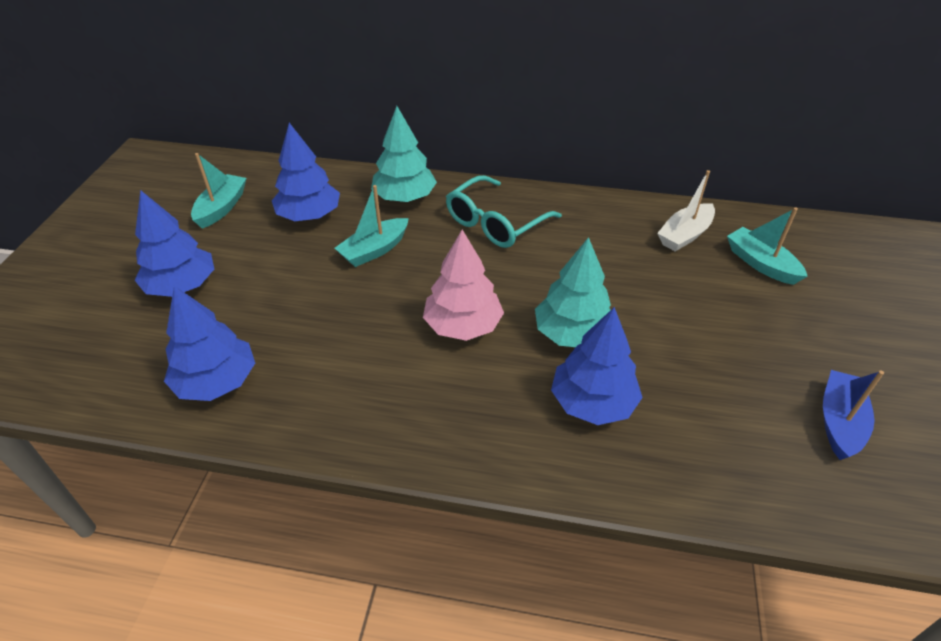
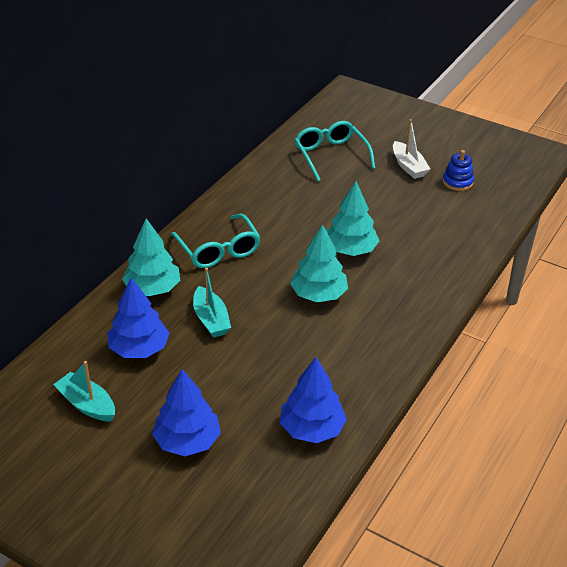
camera: 70 degrees left, 5 degrees down
(463, 325) = (318, 294): pink tree -> turquoise tree
(593, 402) = (408, 260): blue tree -> none
(684, 235) = (286, 173): white boat -> white boat (408, 166)
(761, 264) = (330, 155): turquoise boat -> turquoise glasses
(839, 422) = (457, 182): blue boat -> blue stacking toy

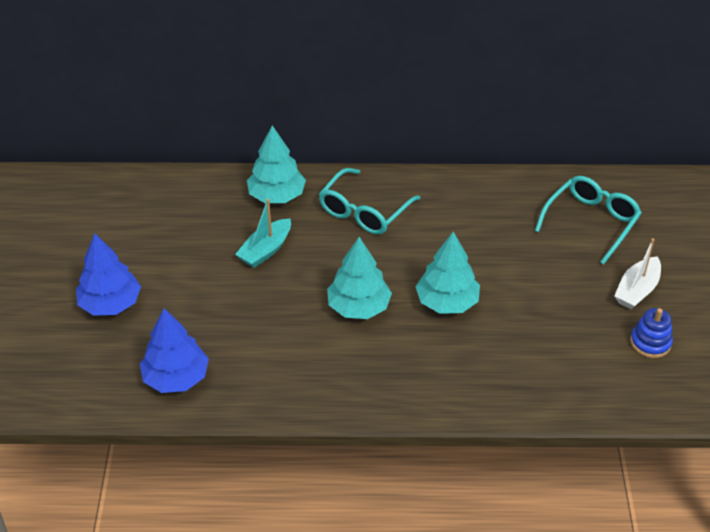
camera: 60 degrees right, 5 degrees up
(87, 404) = (112, 226): turquoise boat -> none
(139, 349) = (196, 224): blue tree -> none

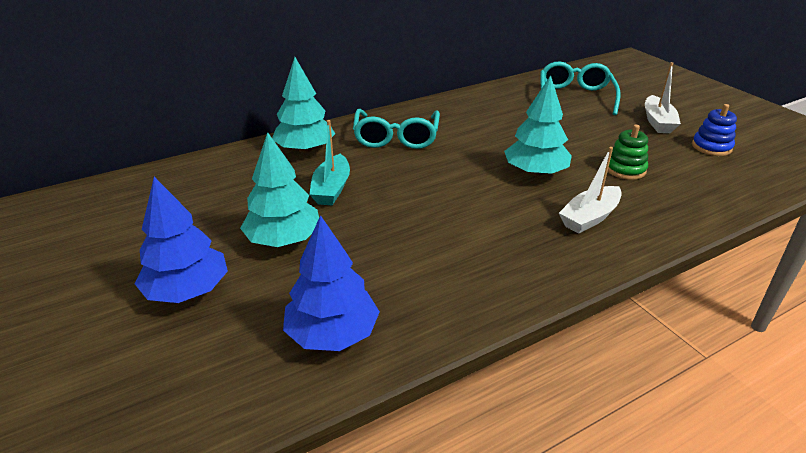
camera: 30 degrees left, 10 degrees down
(359, 307) = (465, 201): turquoise tree -> turquoise tree (284, 240)
(442, 367) = (589, 217): none -> white boat
(531, 332) = (625, 169): none -> green stacking toy

